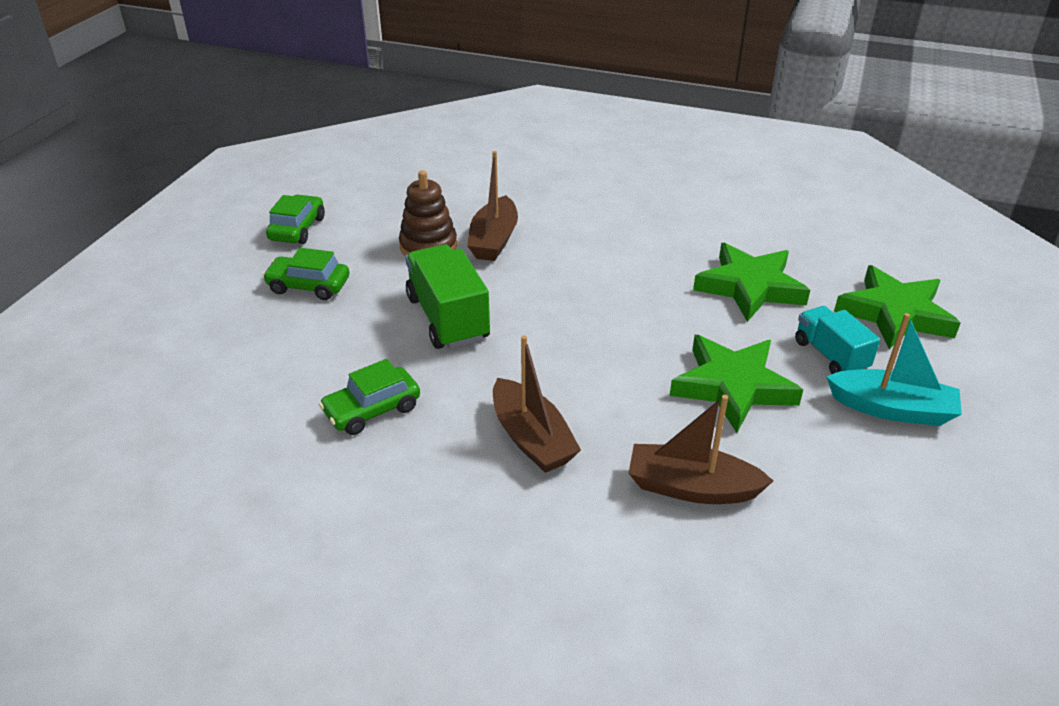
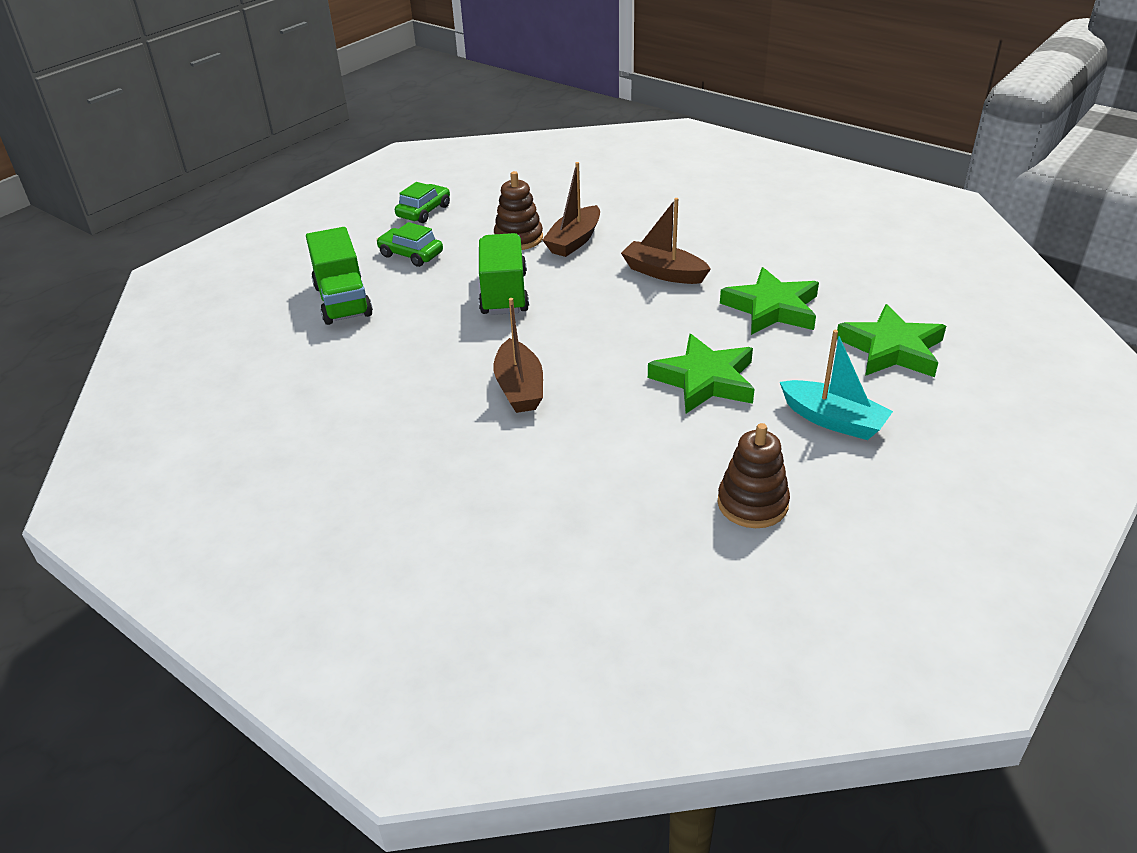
camera: 20 degrees right, 0 degrees up
(251, 361) = (343, 301): none -> green truck
(372, 410) = (412, 348): green car -> none
(691, 487) = (623, 444): brown boat -> brown boat (663, 273)
(830, 355) = (807, 372): turquoise truck -> none
(875, 534) = (752, 504): none -> brown stacking toy

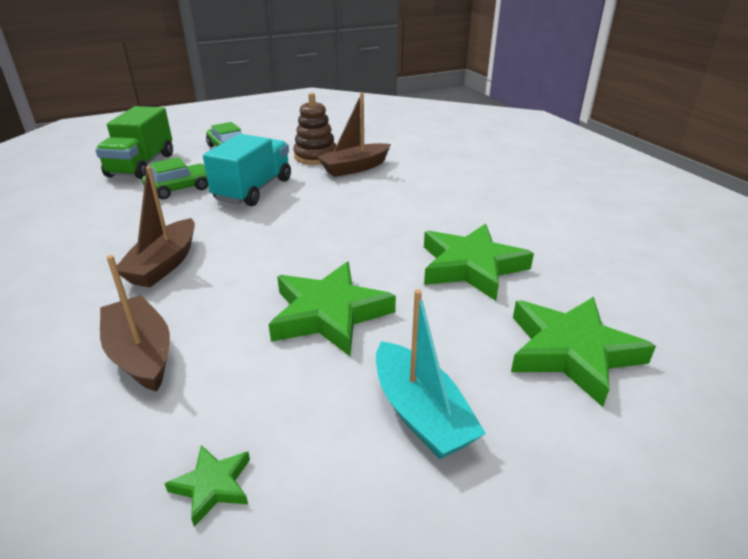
camera: 25 degrees right, 5 degrees down
(424, 211) = (273, 126): green car -> green car (180, 189)
(504, 293) = (253, 190): green truck -> turquoise truck
(663, 273) = (400, 208): brown boat -> brown boat (141, 354)
(752, 504) = (213, 485): brown stacking toy -> green star

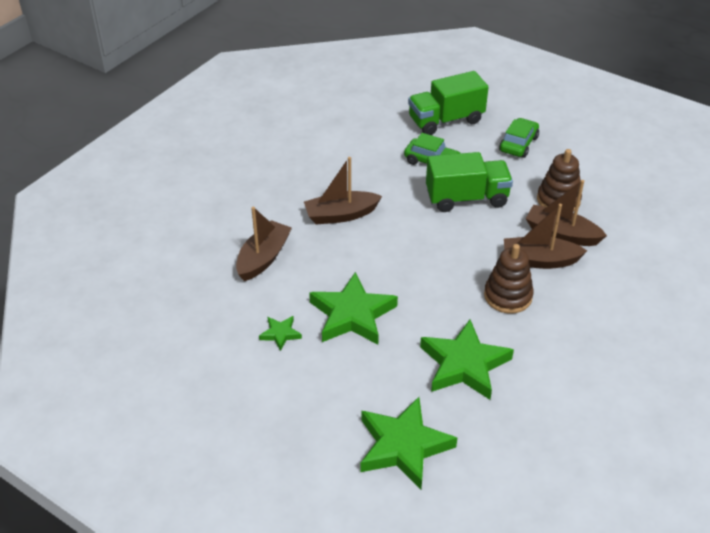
camera: 60 degrees right, 10 degrees up
(213, 485) = (207, 335): green star -> green star (280, 334)
(253, 190) = (466, 198): turquoise truck -> green truck
(374, 186) = (539, 260): none -> brown boat
(401, 213) = (508, 296): none -> brown stacking toy
(420, 413) = (299, 390): turquoise boat -> none

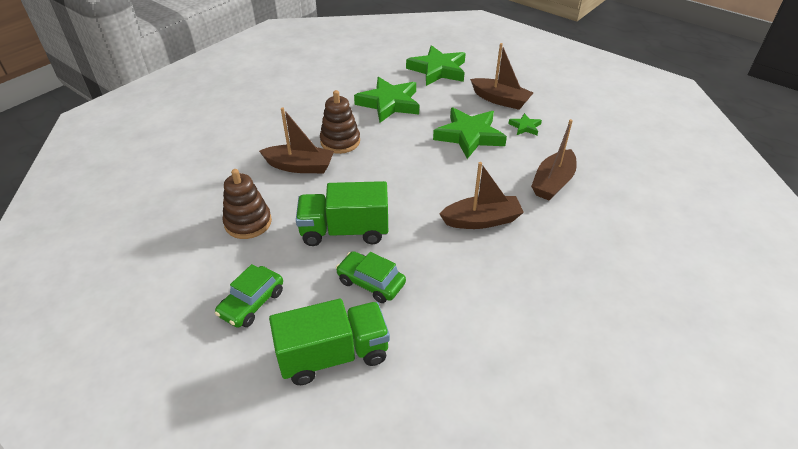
camera: 175 degrees left, 0 degrees up
(561, 234) = (266, 188): brown boat -> brown boat (500, 100)

